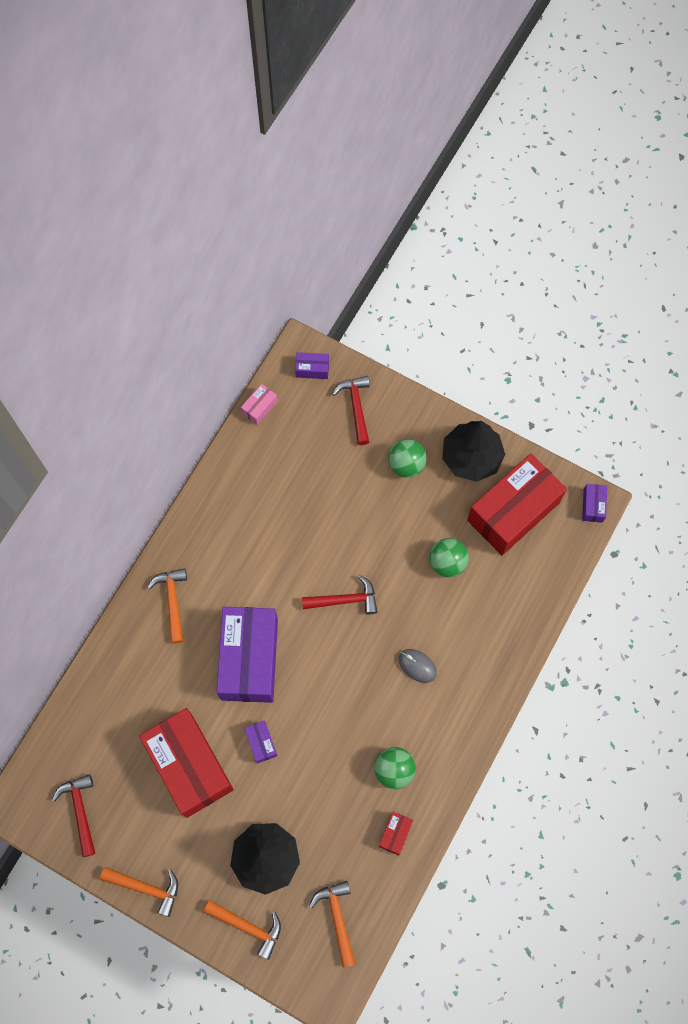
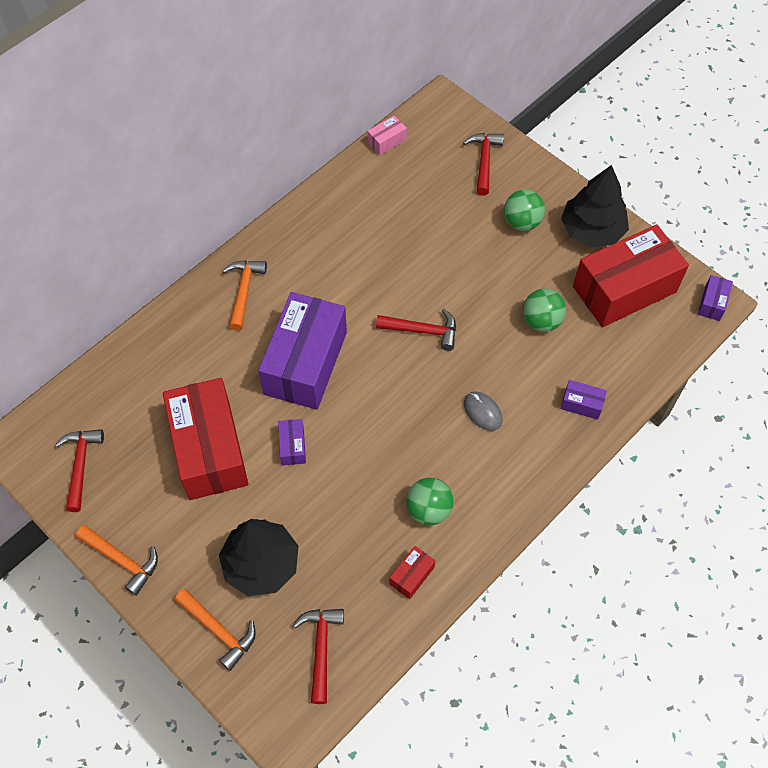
camera: 15 degrees right, 10 degrees down
(312, 369) = (449, 120): purple box -> purple box (581, 404)
(337, 918) = (321, 648): orange hammer -> red hammer

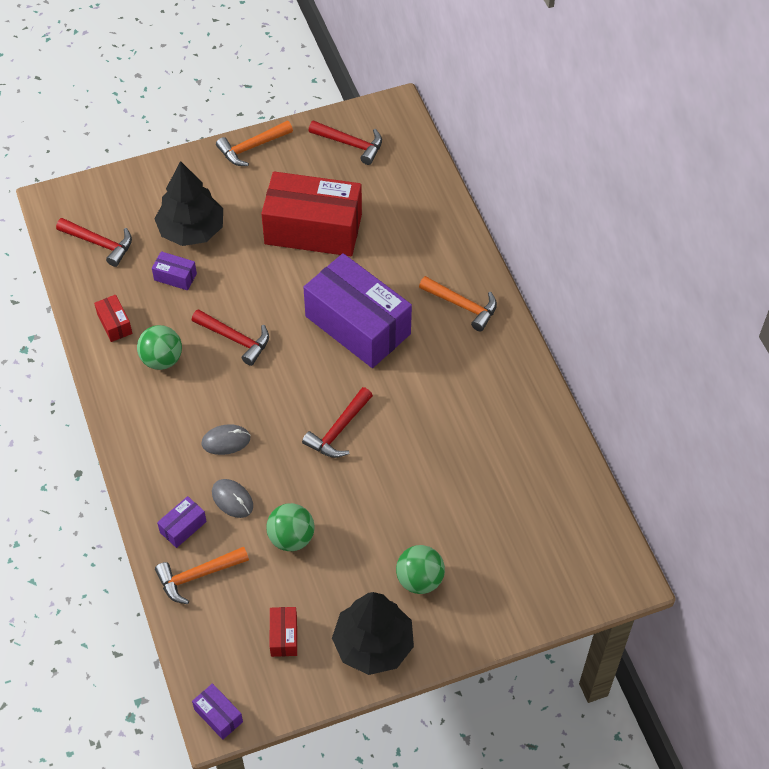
camera: 115 degrees right, 5 degrees down
(219, 631) = (156, 187): orange hammer -> orange hammer (197, 576)
(292, 446) = (281, 286): purple box -> purple box (175, 277)
(387, 141) = (593, 498): pink box -> none
(484, 161) = (521, 582): red hammer -> red hammer (235, 339)
(534, 379) = (232, 499): none -> grey mouse
(624, 289) = (284, 636): red box -> red box, size x0.41

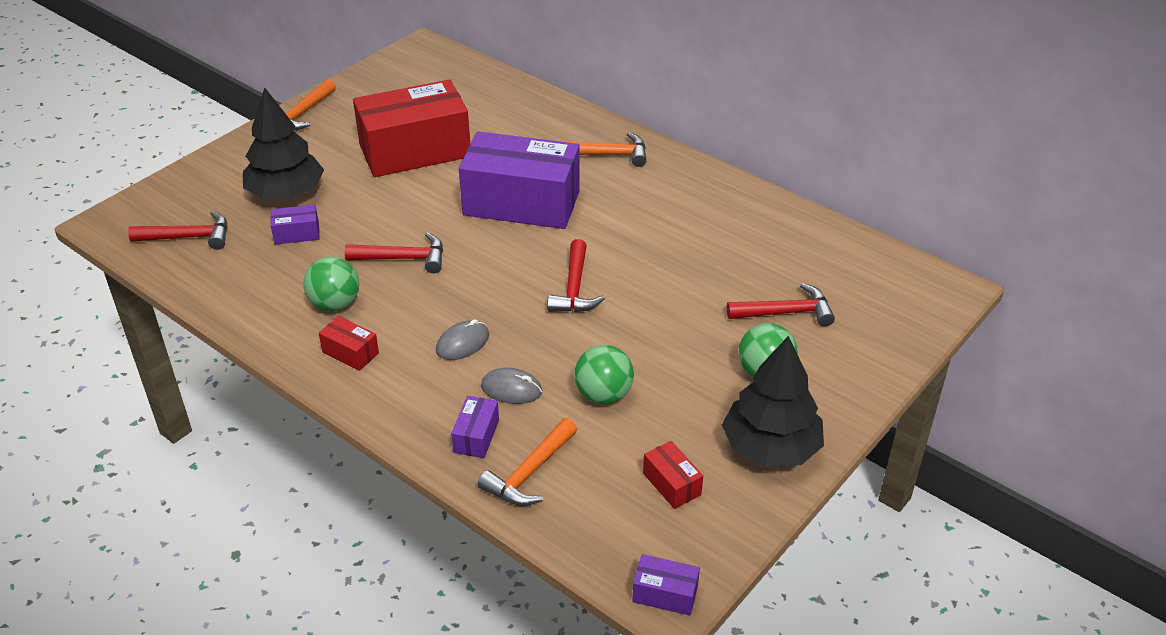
camera: 30 degrees left, 15 degrees down
(114, 324) = (257, 295): red box -> red box (350, 352)
(351, 144) = (400, 82): red hammer -> red hammer (786, 312)

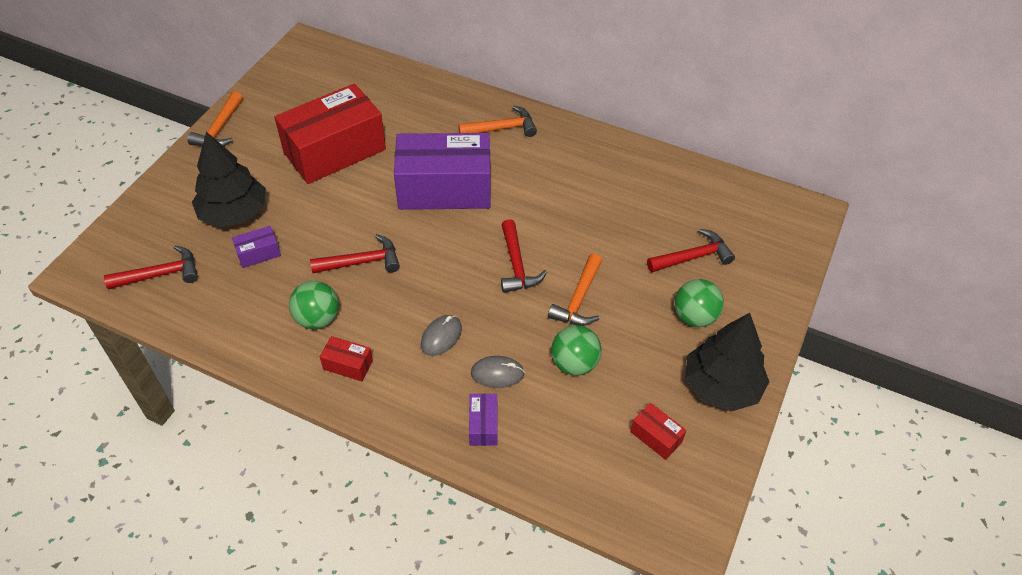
camera: 15 degrees left, 10 degrees up
(529, 473) = (539, 451): orange hammer -> orange hammer (579, 299)
(665, 594) = (684, 540): purple box -> none

